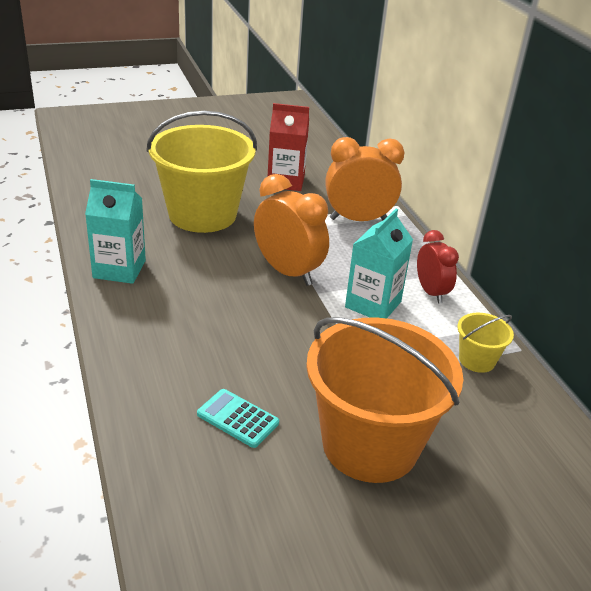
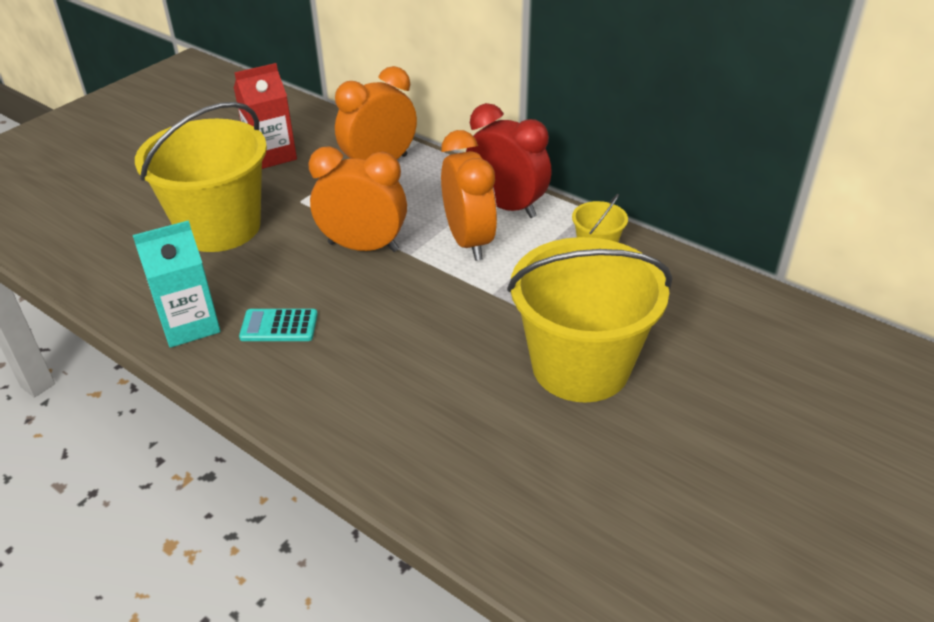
camera: 30 degrees left, 5 degrees up
(238, 418) = (452, 406): turquoise calculator -> turquoise calculator (279, 326)
(370, 444) = (580, 366): orange bucket -> yellow bucket
(373, 304) = (469, 241): turquoise carton -> orange clock
(431, 292) = (507, 206): red clock -> red clock, size x1.59

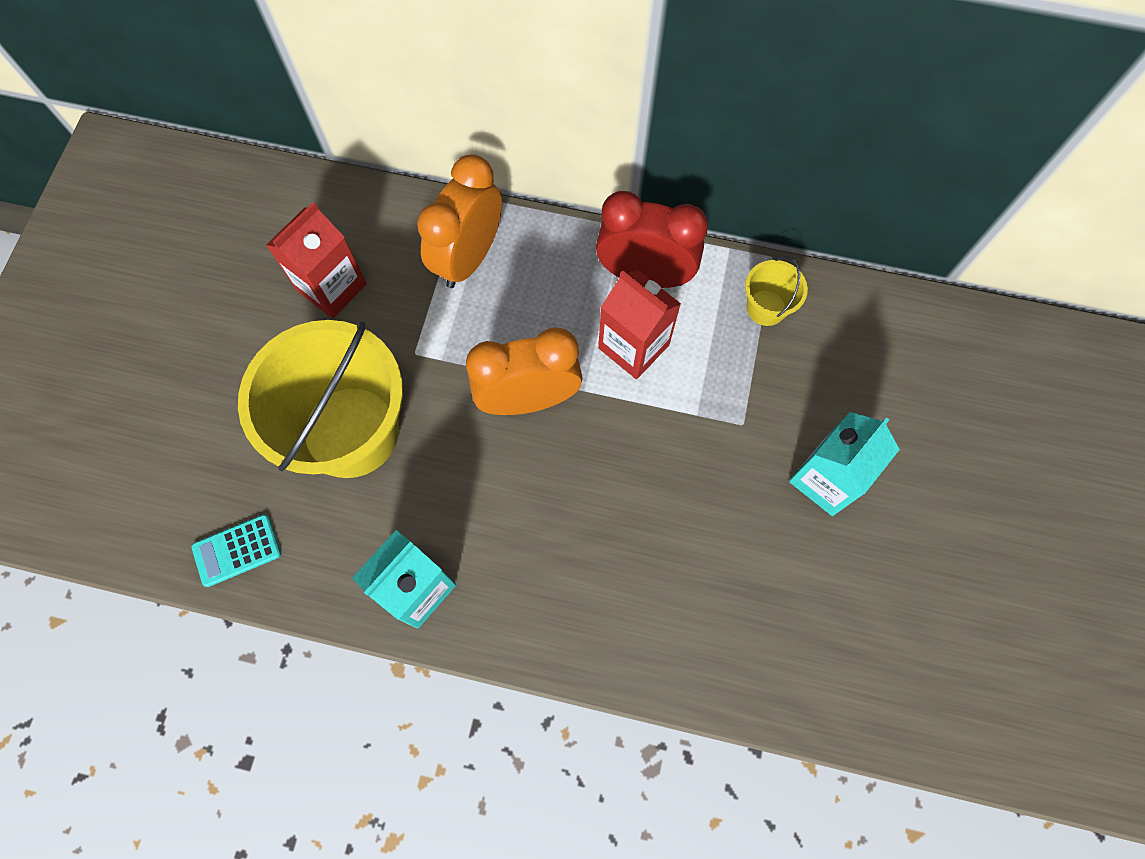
camera: 25 degrees left, 30 degrees up
(279, 326) = (511, 550): turquoise calculator -> turquoise calculator (237, 550)
(469, 241) = (633, 346): orange clock -> red carton
(580, 366) = (826, 479): yellow bucket -> turquoise carton

